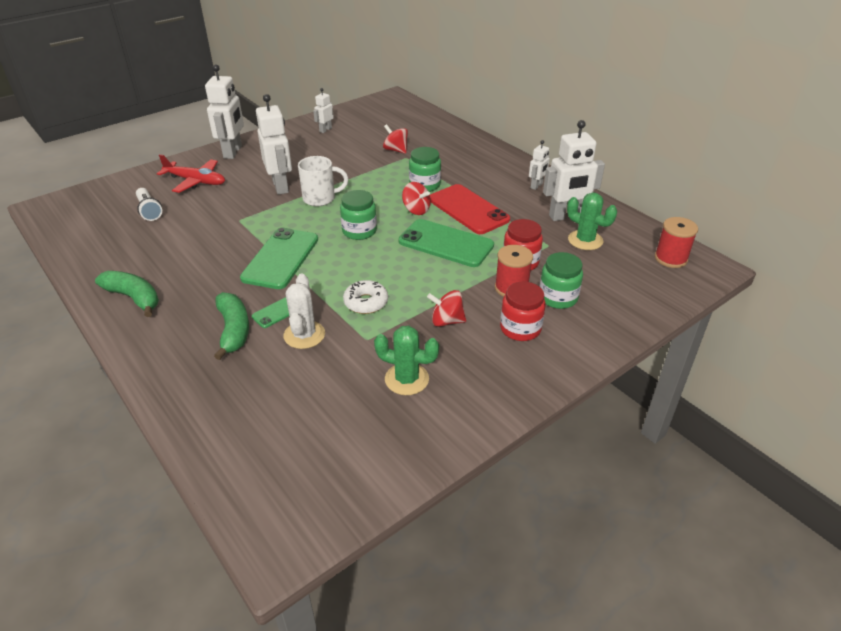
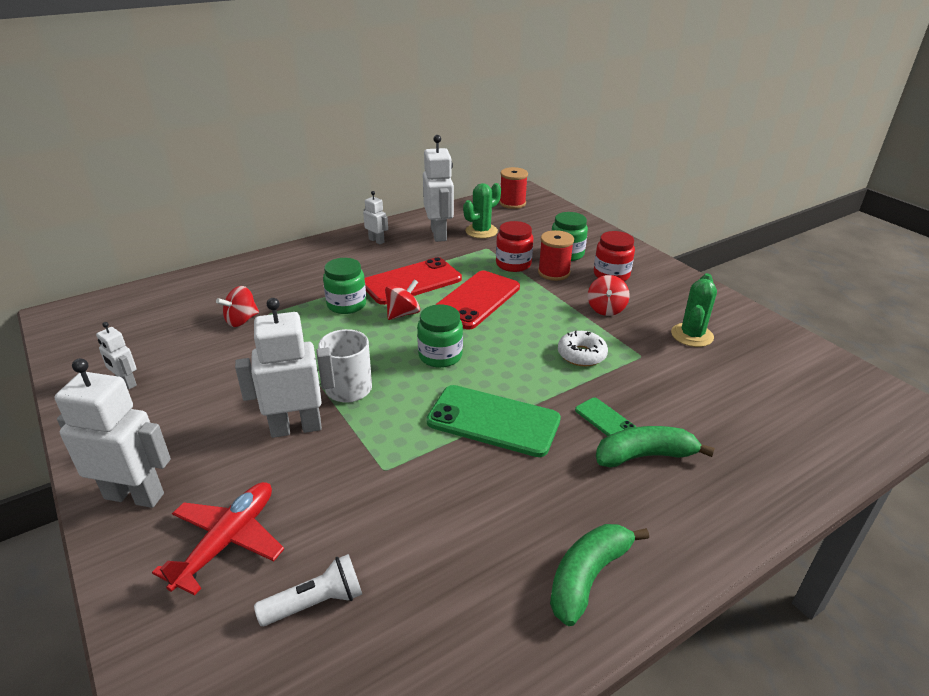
camera: 85 degrees left, 5 degrees down
(304, 335) = (642, 398): white cactus -> none
(446, 243) = (476, 300): green phone -> red phone

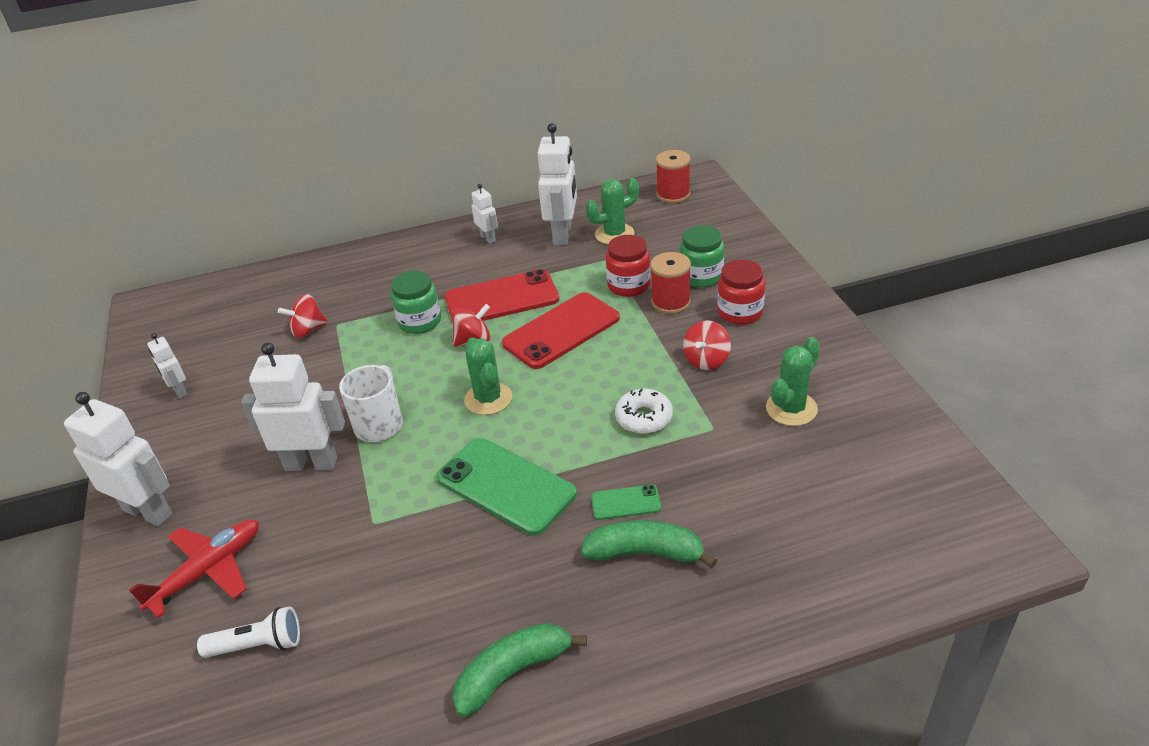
camera: 20 degrees right, 5 degrees up
(440, 356) = (488, 399): green jar -> green cactus
(605, 419) = (626, 502): green phone -> green phone turned 75 degrees counterclockwise

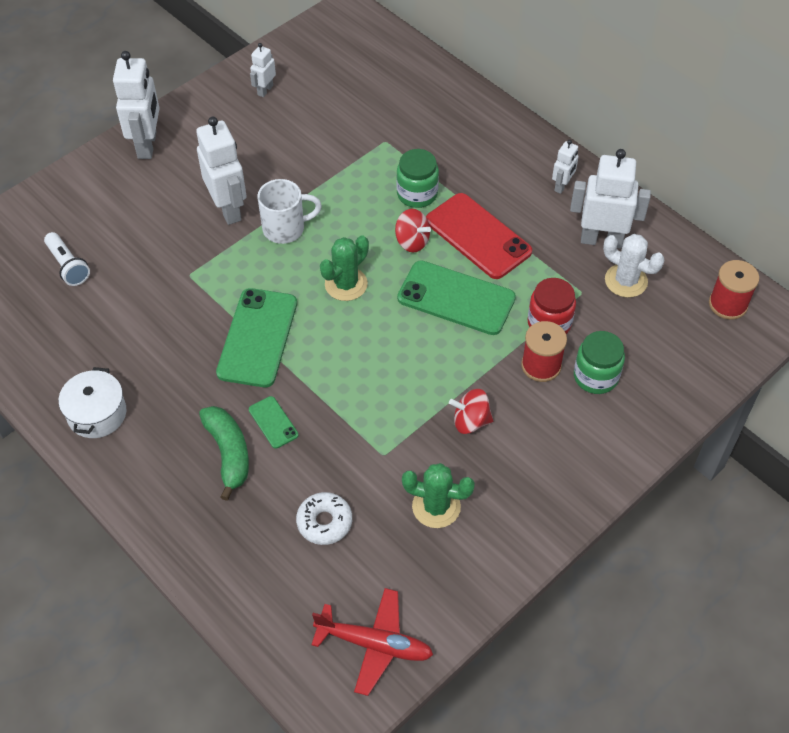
camera: 60 degrees right, 15 degrees up
(208, 571) = (113, 207): red plane -> red plane (374, 644)
(308, 330) = (369, 127): red spinning top -> none
(513, 672) = (97, 414): green banana -> white pot
(561, 331) = (456, 298): red phone -> green phone
(563, 234) = (601, 240): white robot -> white robot turned 150 degrees counterclockwise
(614, 234) = (626, 281): green cactus -> white cactus
(644, 418) = (373, 400): white donut -> white donut (324, 522)
(740, 312) = (555, 426): red jar -> none

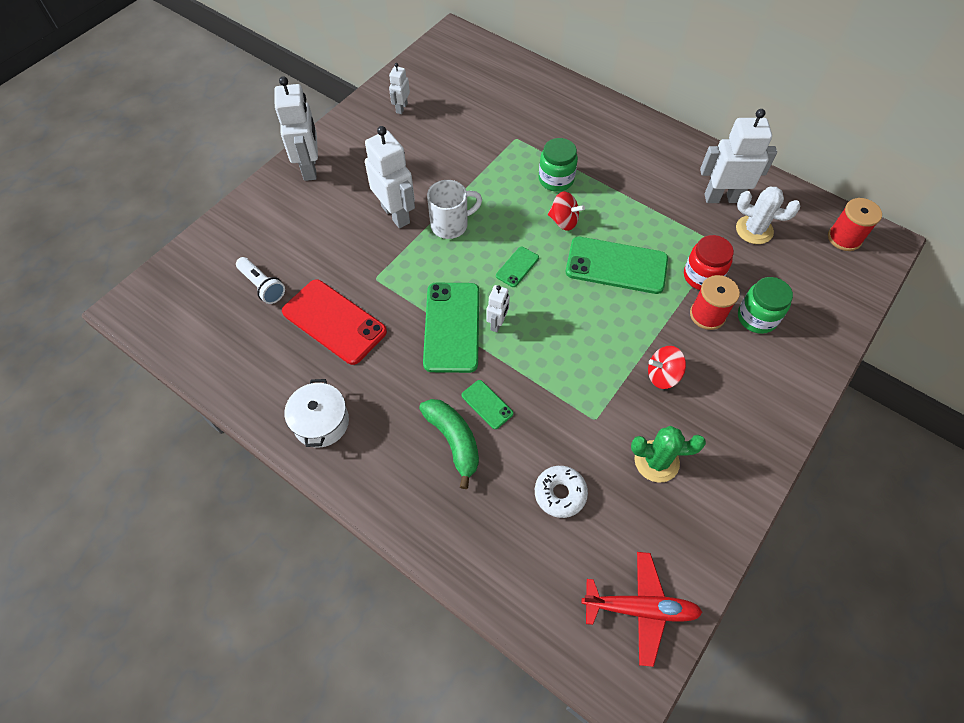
camera: 10 degrees left, 5 degrees up
(346, 284) = (517, 267): green cactus -> green phone
(478, 236) = (618, 209): red phone -> red phone (334, 321)
(562, 186) = (675, 156): white robot -> white robot (497, 323)

